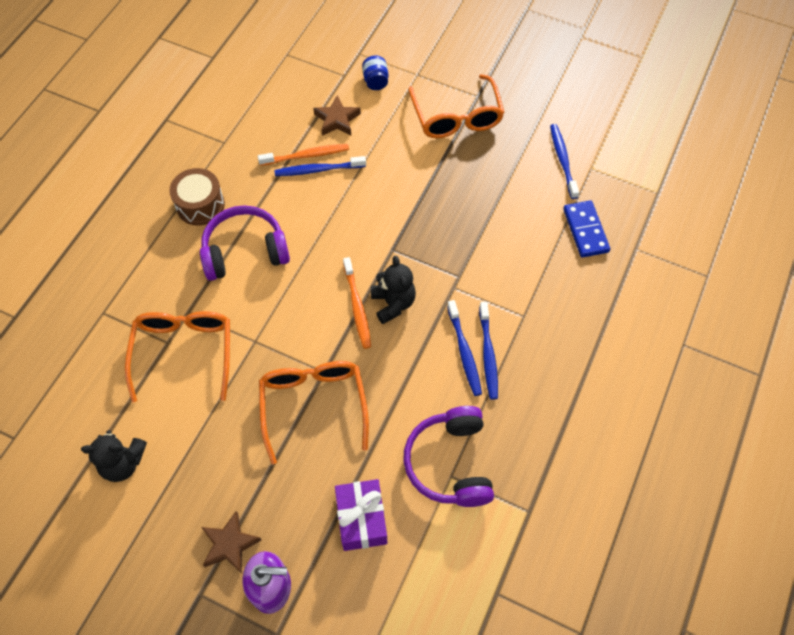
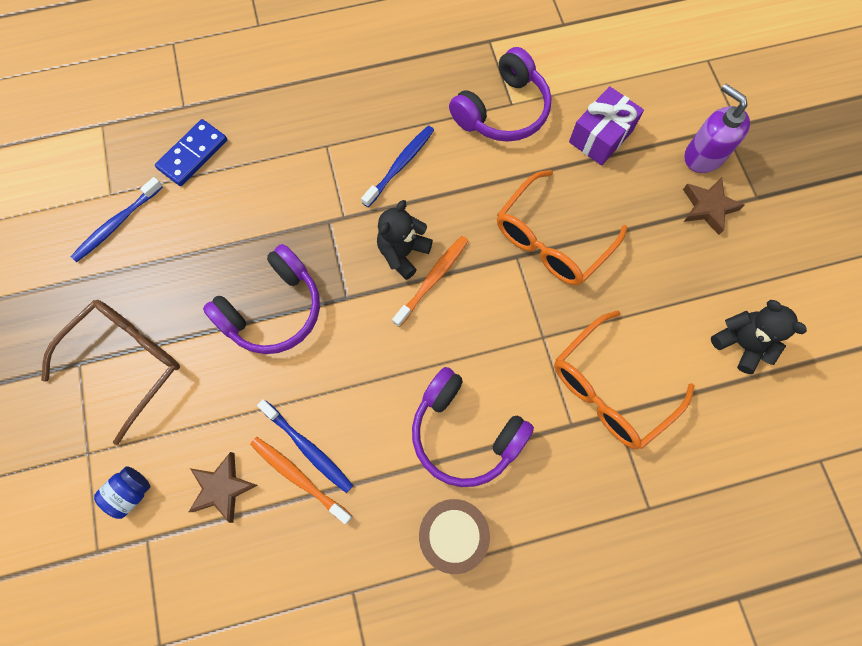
camera: 130 degrees left, 10 degrees up
(421, 205) = (273, 310): none -> purple headphones
(456, 116) = (126, 363): orange glasses -> brown glasses
(488, 354) = (387, 147): blue toothbrush -> none

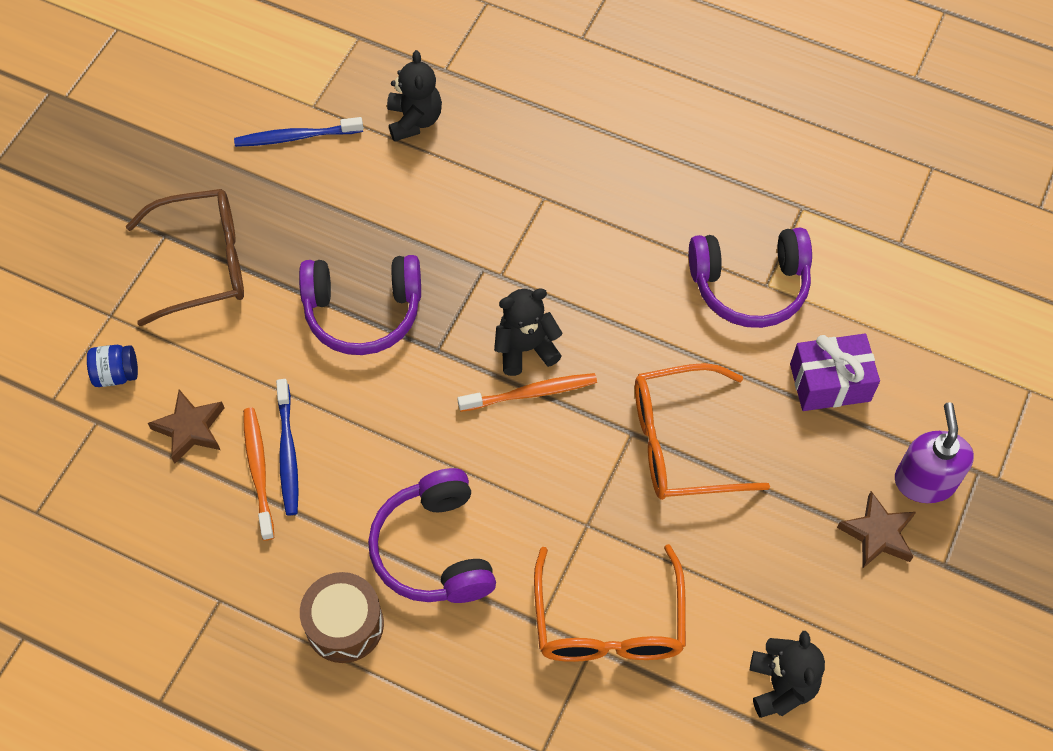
camera: 40 degrees right, 10 degrees down
(193, 154) = (414, 120): blue domino -> black teddy bear
(400, 165) = (597, 266): blue toothbrush -> none
(611, 388) = (609, 621): orange glasses -> orange glasses turned 90 degrees counterclockwise

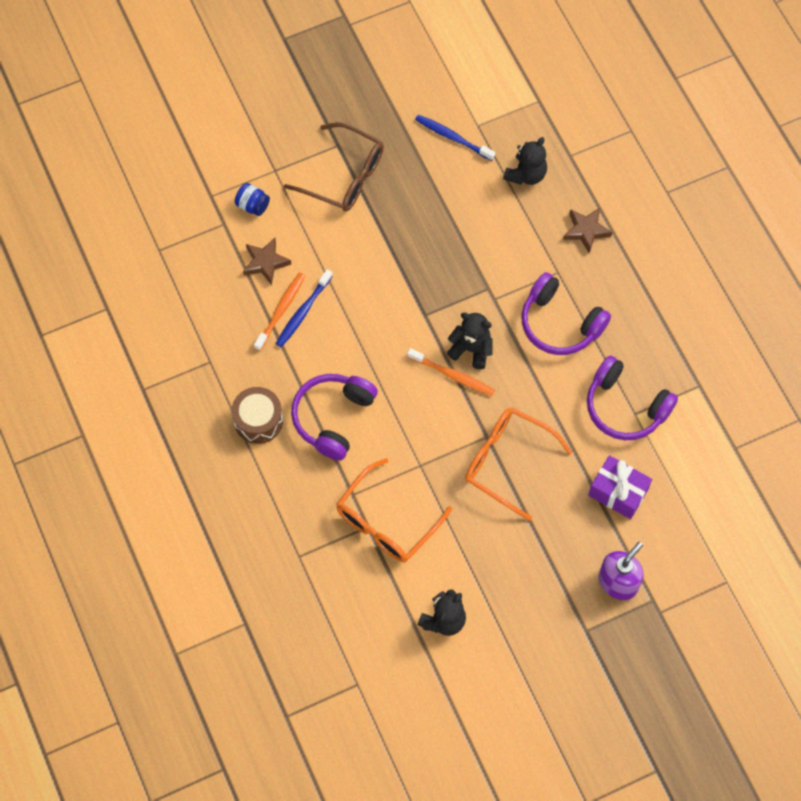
camera: 40 degrees right, 5 degrees up
(363, 312) = (404, 265): purple headphones -> purple headphones (560, 323)
(878, 534) = (566, 588): brown star -> brown star (586, 231)

